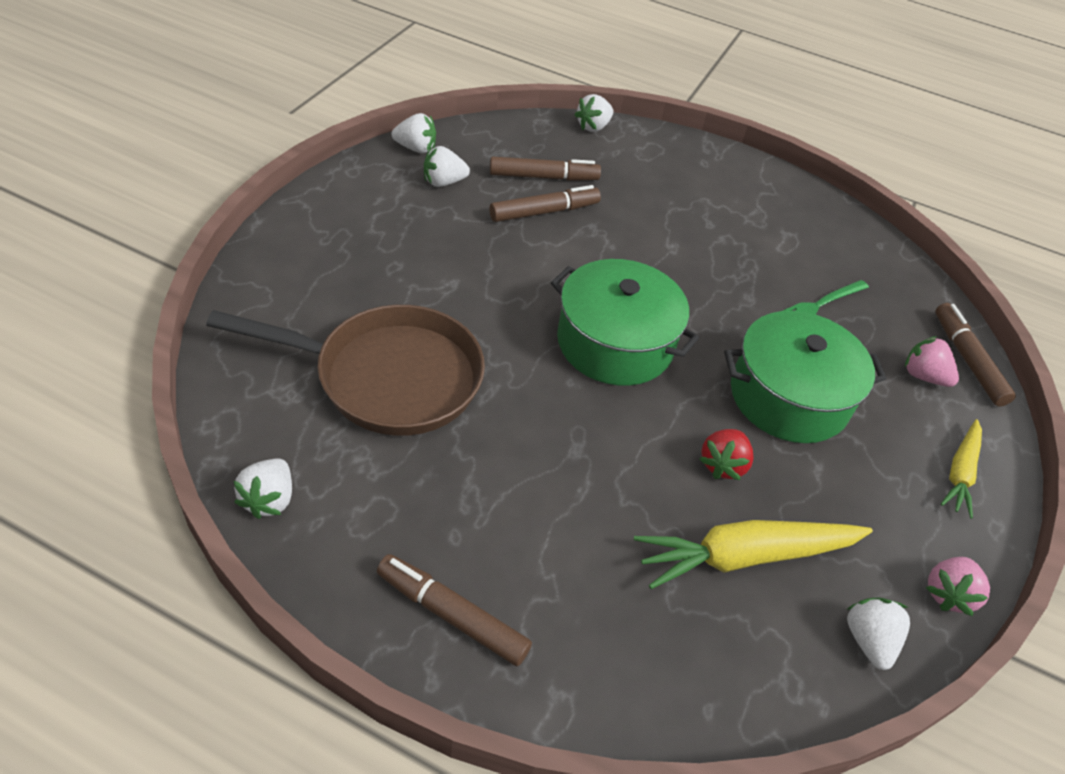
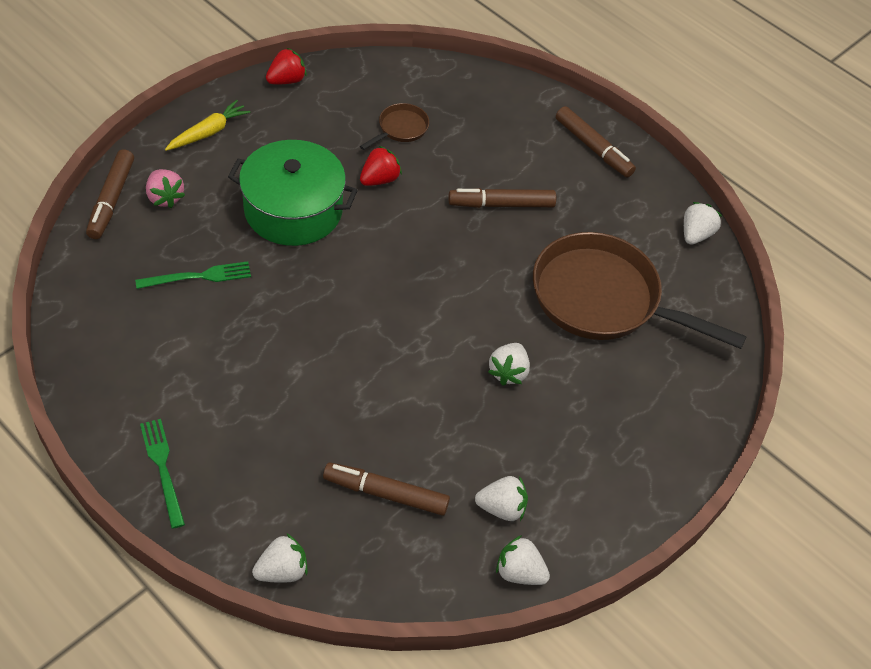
camera: 160 degrees left, 5 degrees up
(544, 212) = (407, 442): brown marker -> brown marker (501, 204)
(615, 343) = (409, 285): green pot -> none
(720, 166) = (163, 469): none -> green fork
(745, 556) = (400, 129): yellow carrot -> brown pan
(868, 640) = (356, 75): white strawberry -> white strawberry (508, 372)
(948, 594) = (286, 80): pink strawberry -> red strawberry

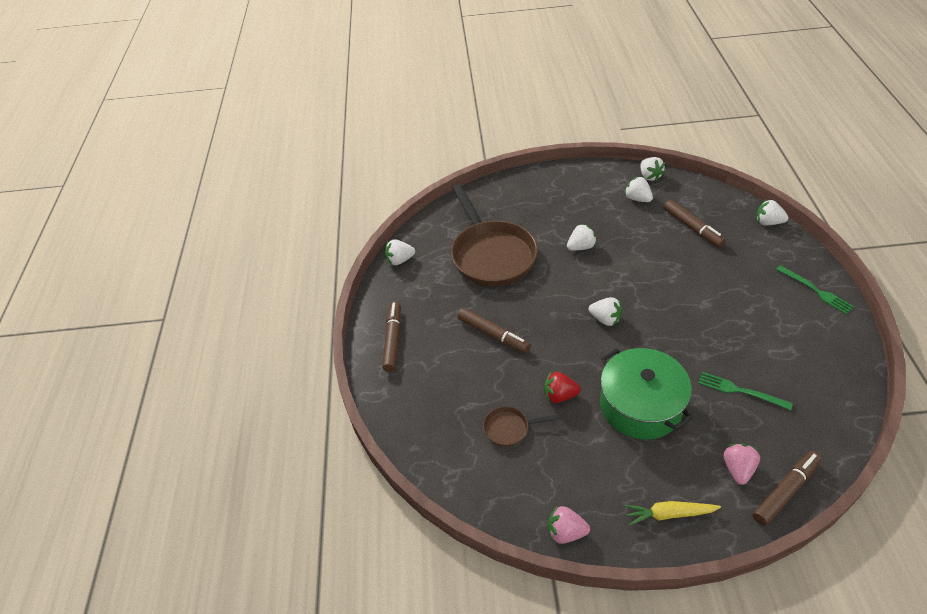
camera: 130 degrees left, 5 degrees down
(163, 469) = (815, 290): green fork -> green fork turned 60 degrees counterclockwise
(286, 80) = (565, 532): red strawberry -> pink strawberry
(398, 285) = (605, 319): none -> white strawberry

